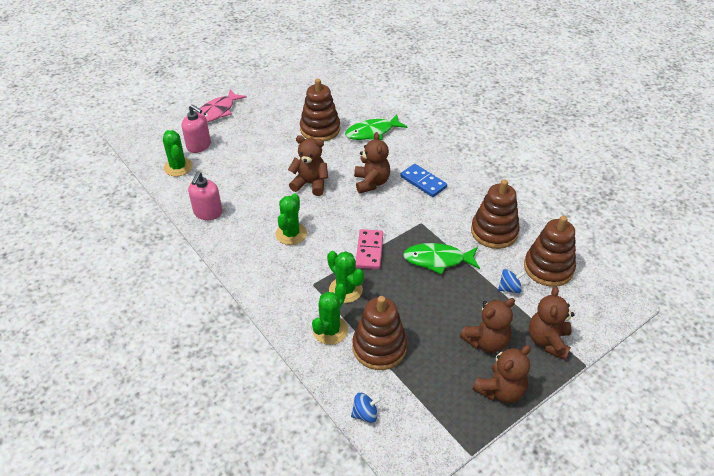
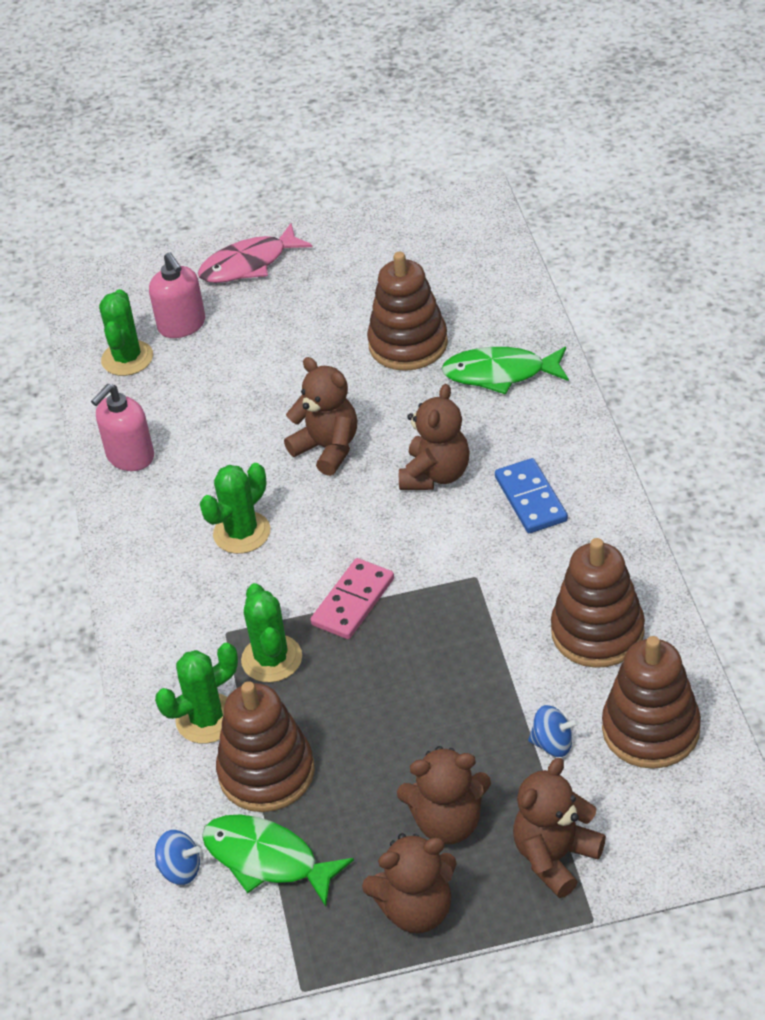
camera: 30 degrees right, 0 degrees up
(437, 260) = (460, 654): green fish -> green fish (267, 859)

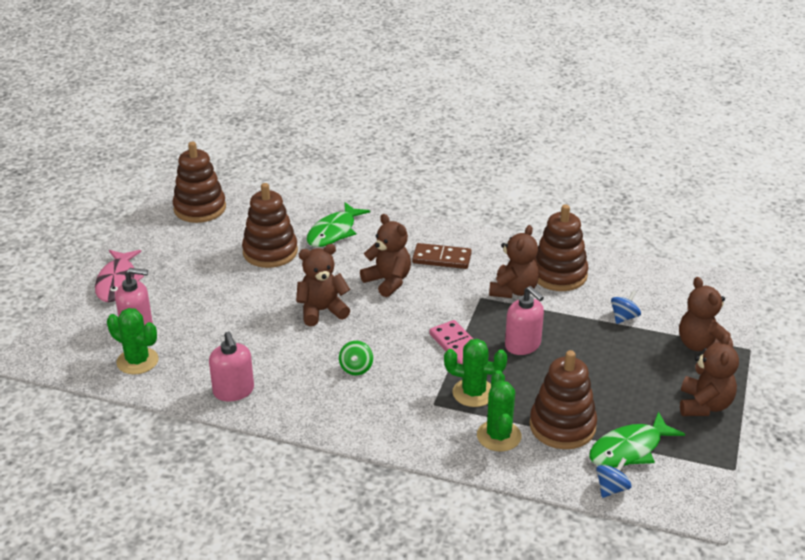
camera: 65 degrees left, 10 degrees down
(242, 533) = (356, 368): green cactus -> green spinning top
(404, 663) = (523, 345): none -> pink soap dispenser
(448, 822) = (651, 372): brown teddy bear -> brown teddy bear (513, 290)
(530, 499) = (441, 259): blue domino -> brown domino
(650, 729) = (639, 284): brown stacking toy -> brown stacking toy (200, 208)

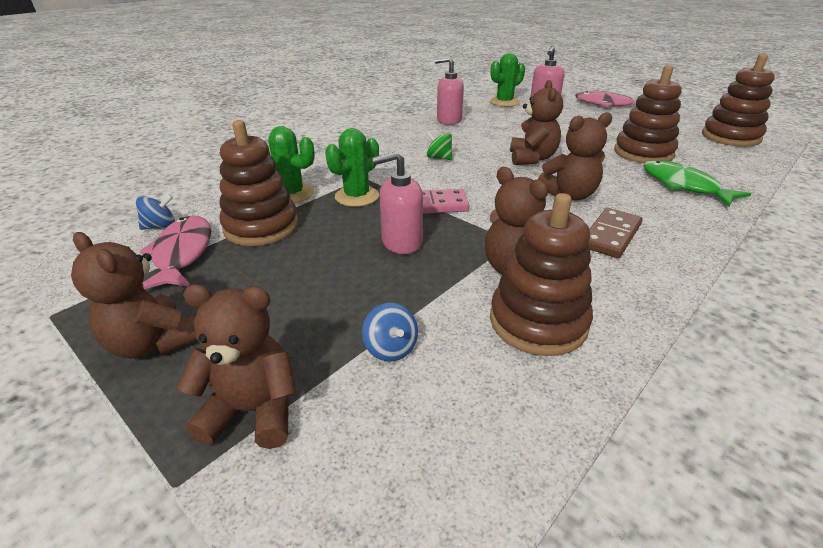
camera: 115 degrees right, 0 degrees up
(611, 488) = (160, 226): blue spinning top -> blue spinning top turned 90 degrees counterclockwise
(629, 449) = (182, 253): green fish -> pink fish

